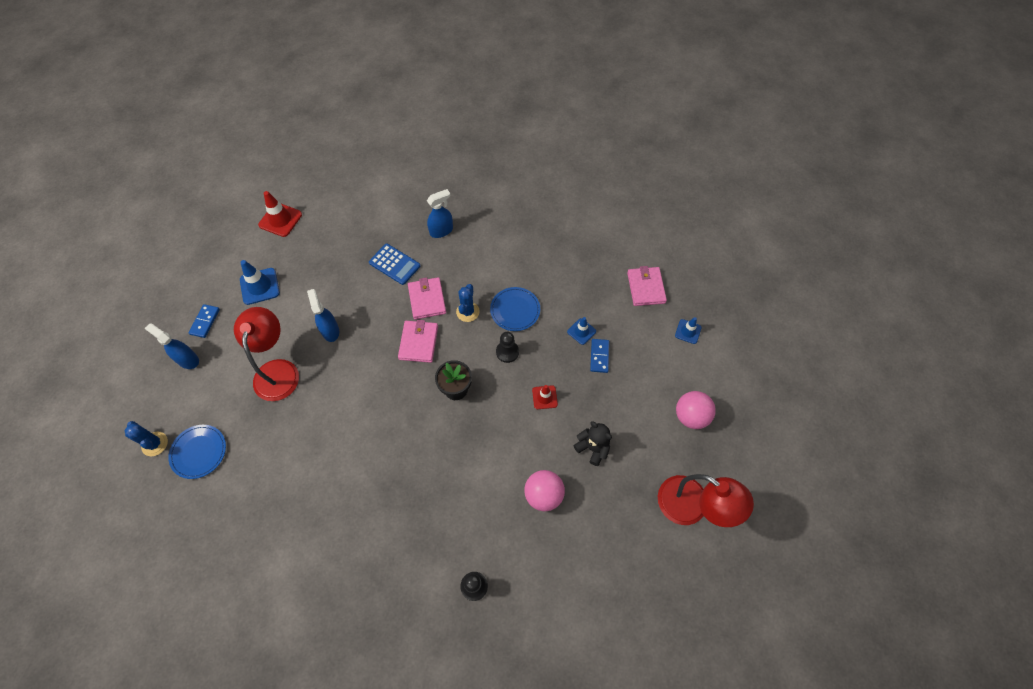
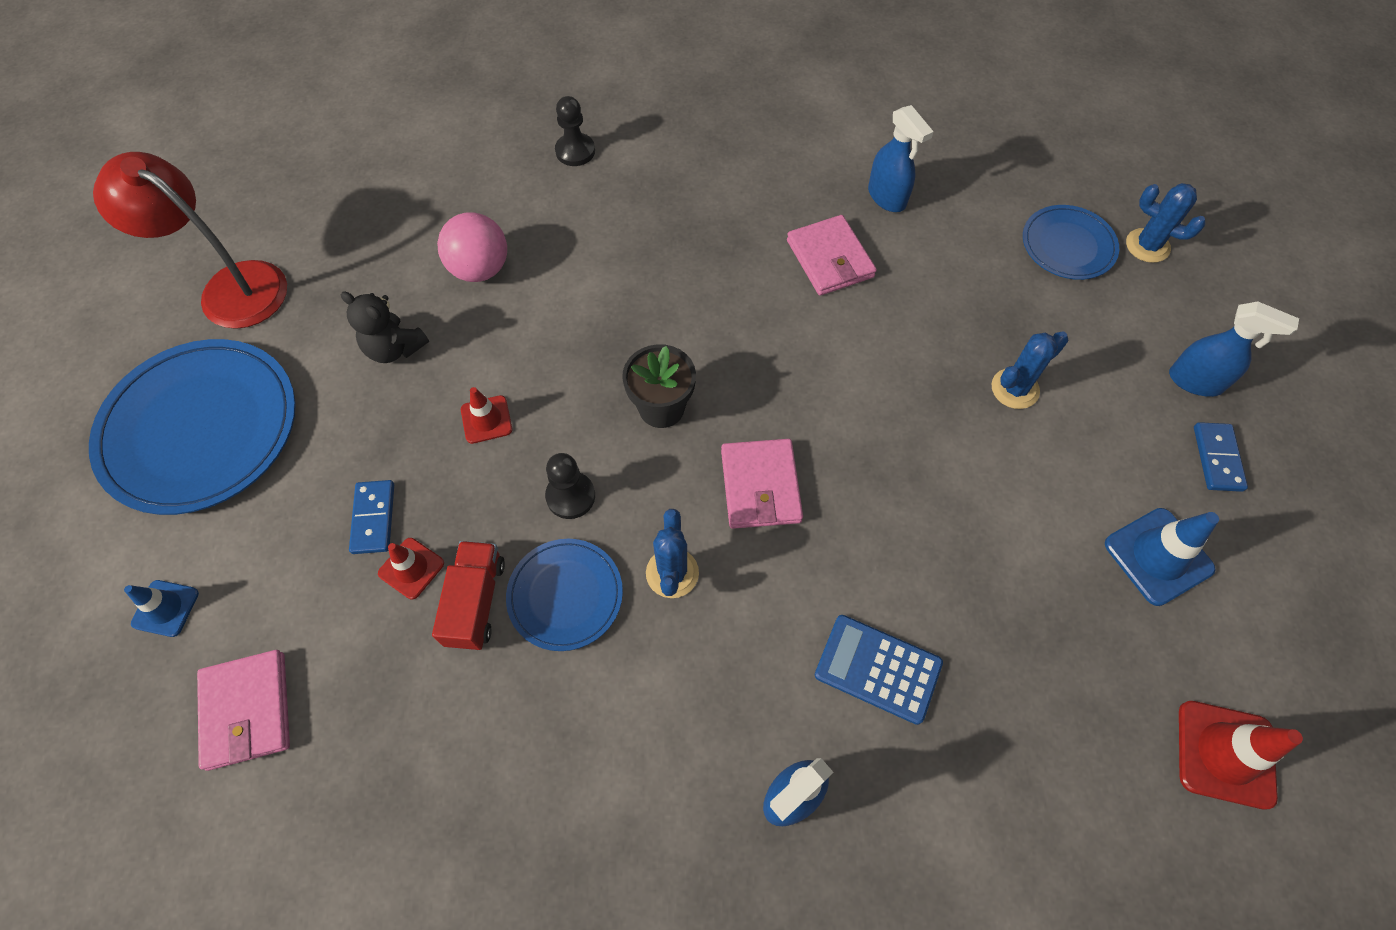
camera: 170 degrees right, 0 degrees up
(277, 370) = (1015, 389): red lamp -> blue cactus
(330, 330) = (953, 482): blue spray bottle -> blue spray bottle (887, 197)
(427, 299) = (771, 587): pink wallet -> pink wallet (830, 259)
(553, 313) = (476, 602): none -> red truck
(581, 331) = (411, 568): blue traffic cone -> red traffic cone
(690, 416) = (200, 428): pink ball -> blue plate

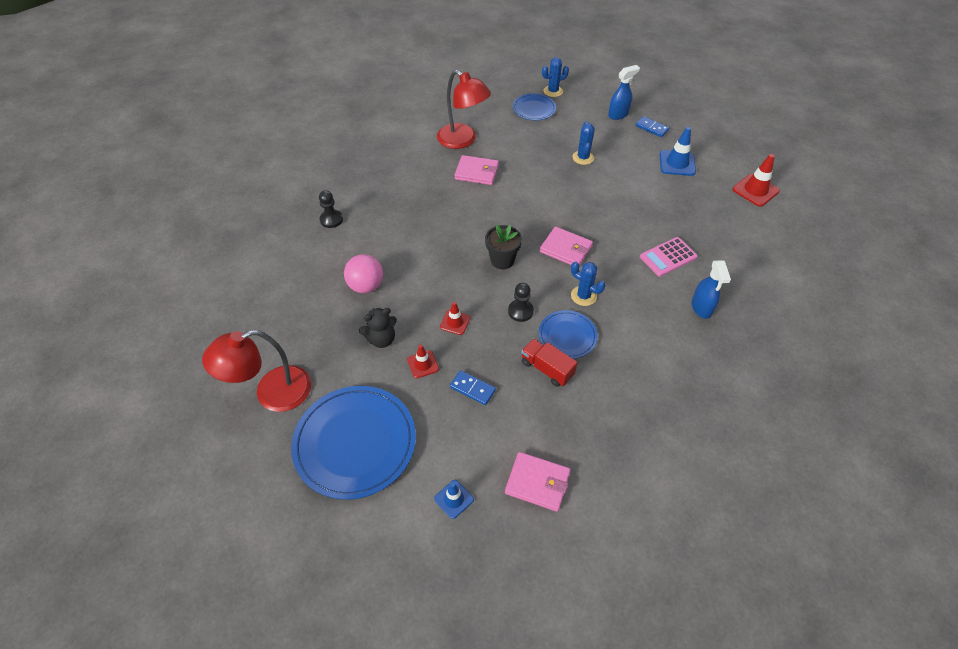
camera: 55 degrees left, 10 degrees down
(411, 568) = (511, 385): red traffic cone -> red traffic cone (423, 364)
(878, 669) = (668, 257): blue calculator -> pink calculator
(887, 197) = (463, 140): blue spray bottle -> red lamp

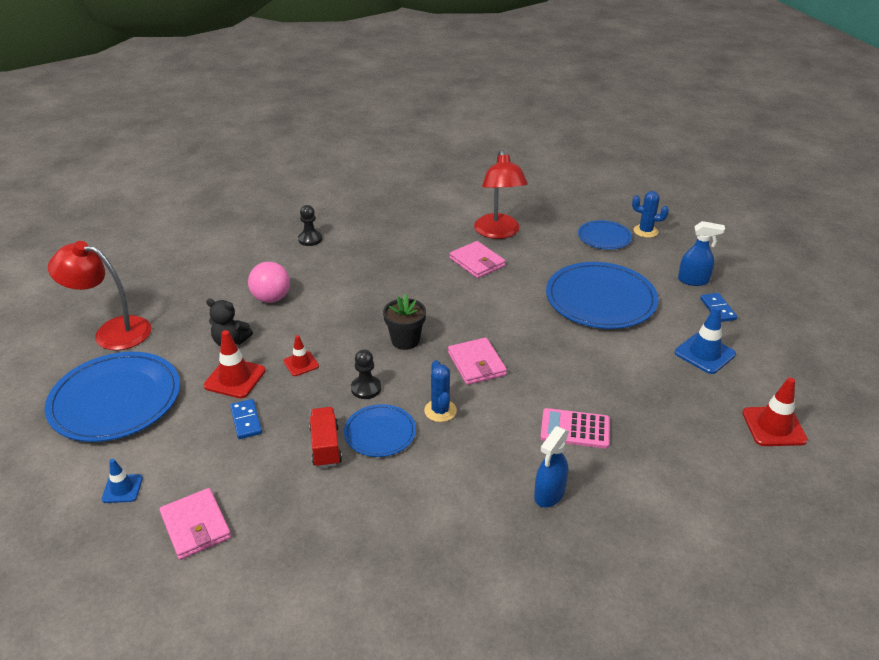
camera: 40 degrees right, 15 degrees down
(423, 364) = (235, 378): red traffic cone -> red traffic cone, size x1.63
(583, 158) = (600, 299): blue cactus -> blue plate

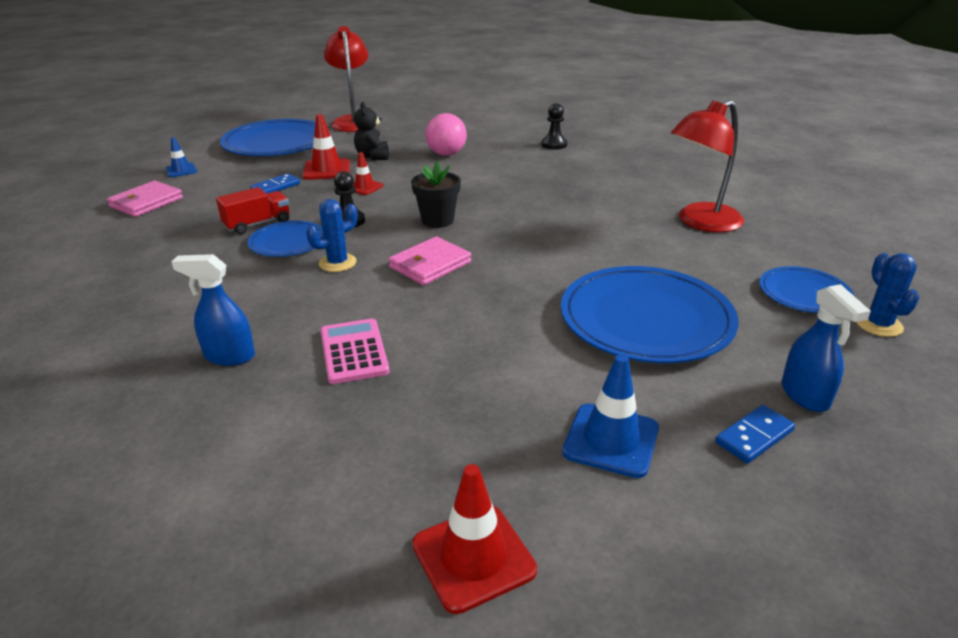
camera: 65 degrees right, 5 degrees down
(477, 262) = (621, 224): pink wallet -> none

